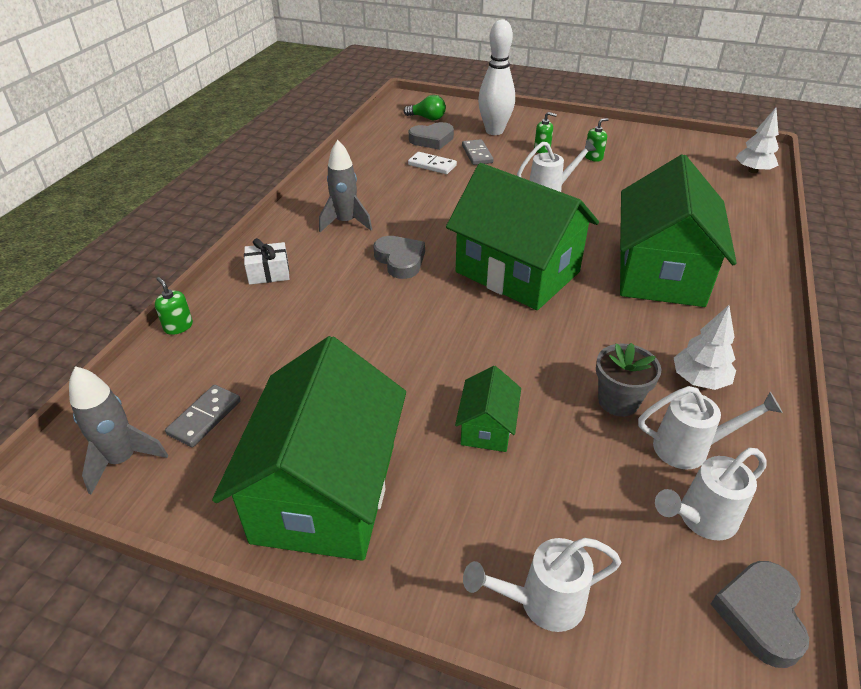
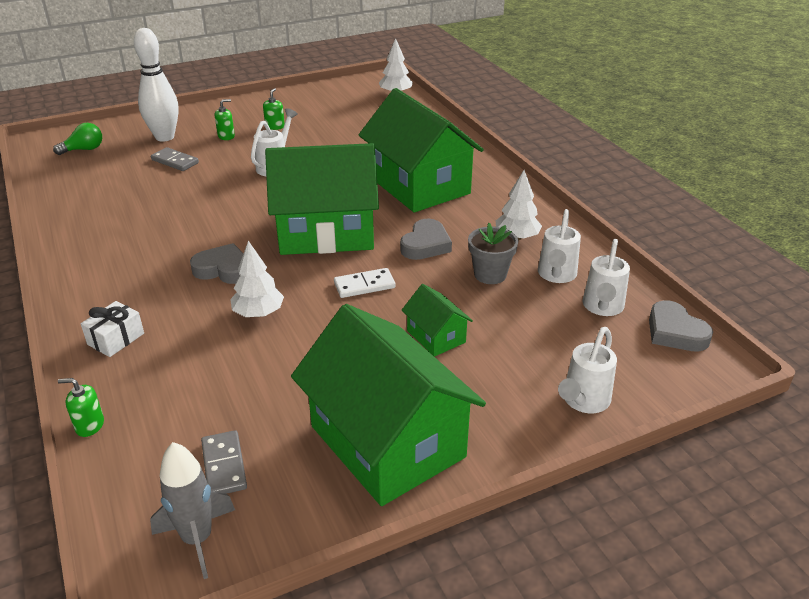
camera: 45 degrees left, 5 degrees down
(345, 222) = (130, 265): grey rocket -> none
(378, 312) = (258, 313): none -> white tree
(432, 140) = (115, 166): grey heart -> grey heart (425, 245)
(432, 165) = (146, 186): white domino -> white domino (364, 285)
(690, 448) = (556, 276): white watering can -> white watering can turned 150 degrees clockwise

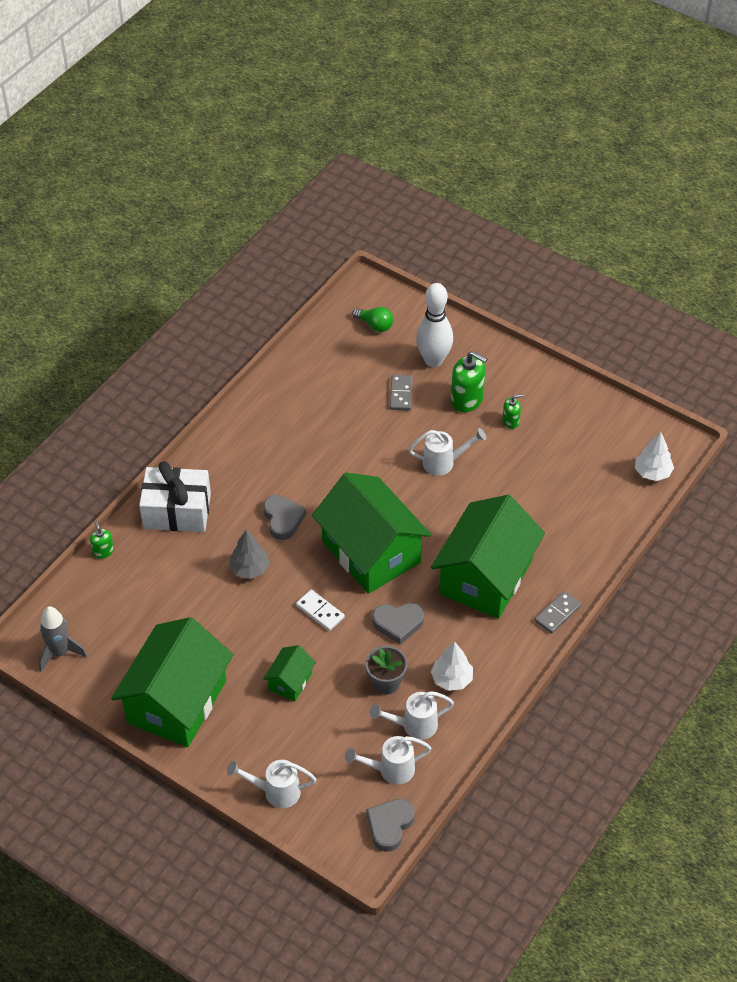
camera: 60 degrees right, 15 degrees up
(116, 339) = (177, 511): white gift -> white gift, size x1.97
(224, 465) = (112, 633): grey domino -> grey domino (557, 613)
(226, 136) = (467, 399): green soap dispenser -> green soap dispenser, size x1.88
(258, 313) = (249, 569): white tree -> grey tree

